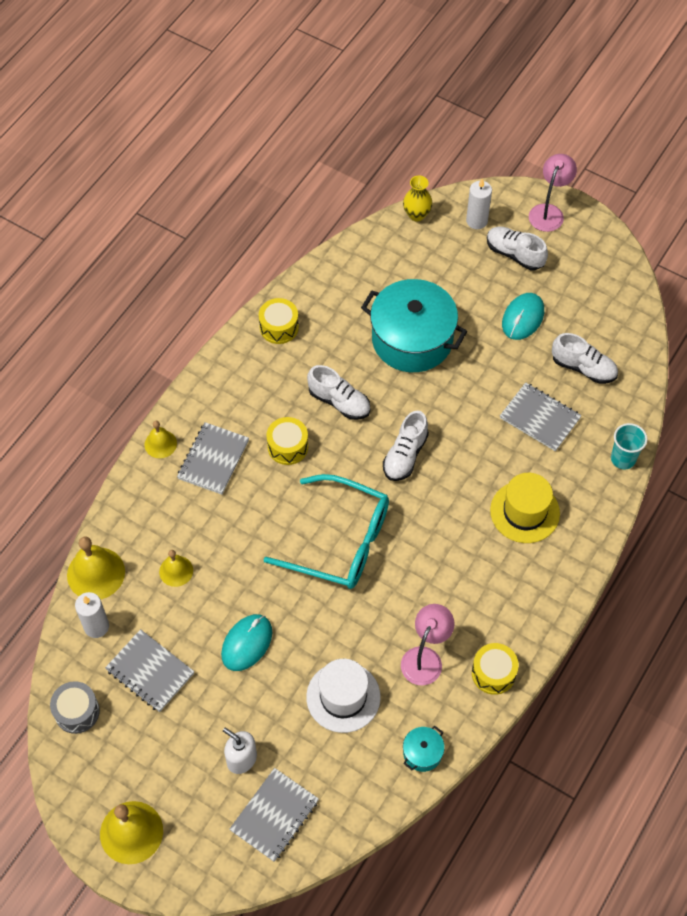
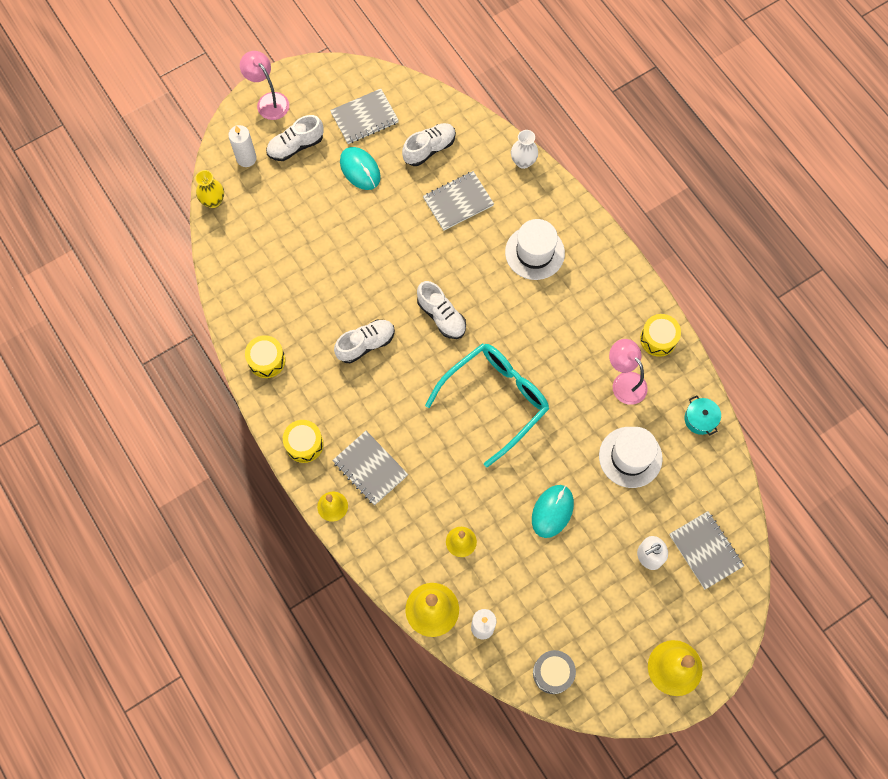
camera: 65 degrees left, 10 degrees up
(150, 672) = (543, 599): grey notebook -> grey notebook (364, 118)
(247, 643) = (552, 511): turquoise mouse -> turquoise mouse turned 60 degrees clockwise
(288, 446) = (388, 403): yellow drum -> yellow drum (304, 444)
(412, 339) = (335, 261): turquoise pot -> none
(525, 512) = (534, 252): yellow hat -> white hat
(623, 459) = (523, 162): turquoise cup -> white vase

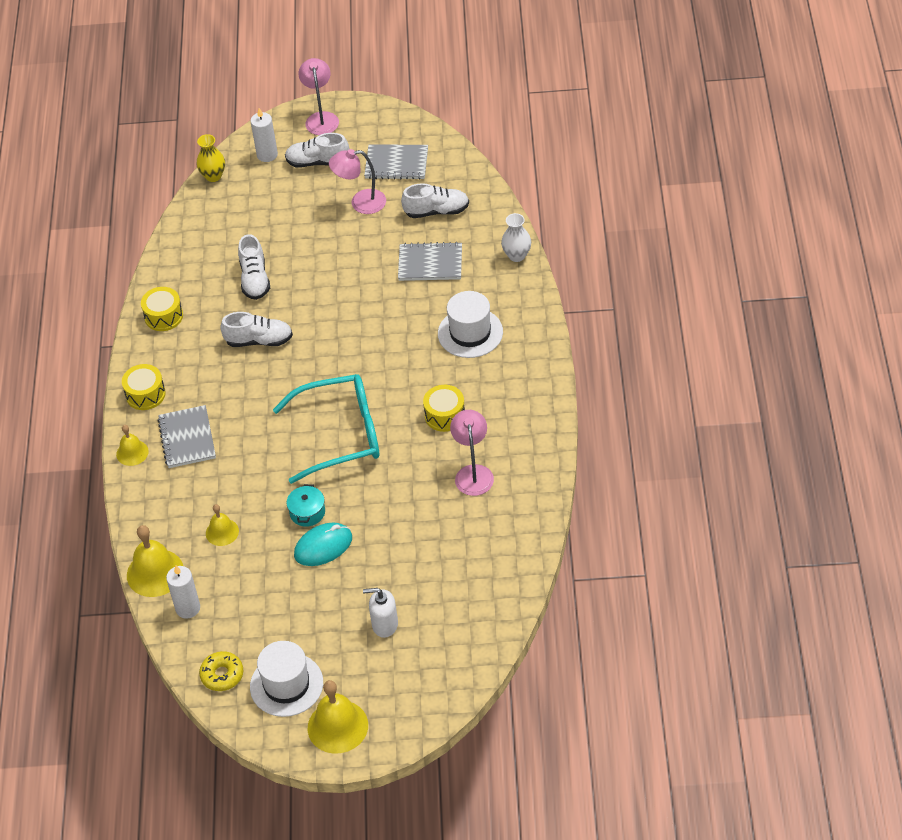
camera: 35 degrees right, 20 degrees down
(360, 169) = (360, 203): turquoise mouse -> pink lamp
(441, 316) = (344, 347): white shoe -> white shoe (255, 279)
(553, 673) = (222, 675): grey drum -> yellow donut
(630, 457) = (430, 536): white hat -> white hat (286, 685)
(658, 339) = (533, 452): yellow drum -> yellow drum (445, 415)
(700, 419) = (522, 536): turquoise pot -> turquoise pot (307, 512)
(705, 550) = (442, 645): grey notebook -> none

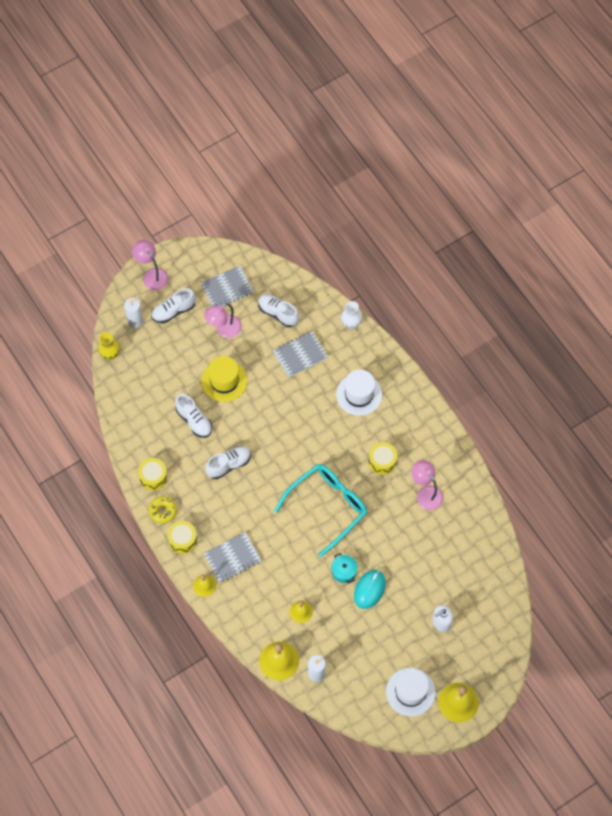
camera: 35 degrees left, 15 degrees up
(187, 438) = (232, 558): grey notebook -> grey notebook turned 75 degrees counterclockwise
(222, 675) = (368, 706): yellow donut -> yellow donut (162, 511)
(320, 254) = (224, 381): none -> yellow hat
(436, 211) = (278, 313): white shoe -> white shoe turned 105 degrees counterclockwise

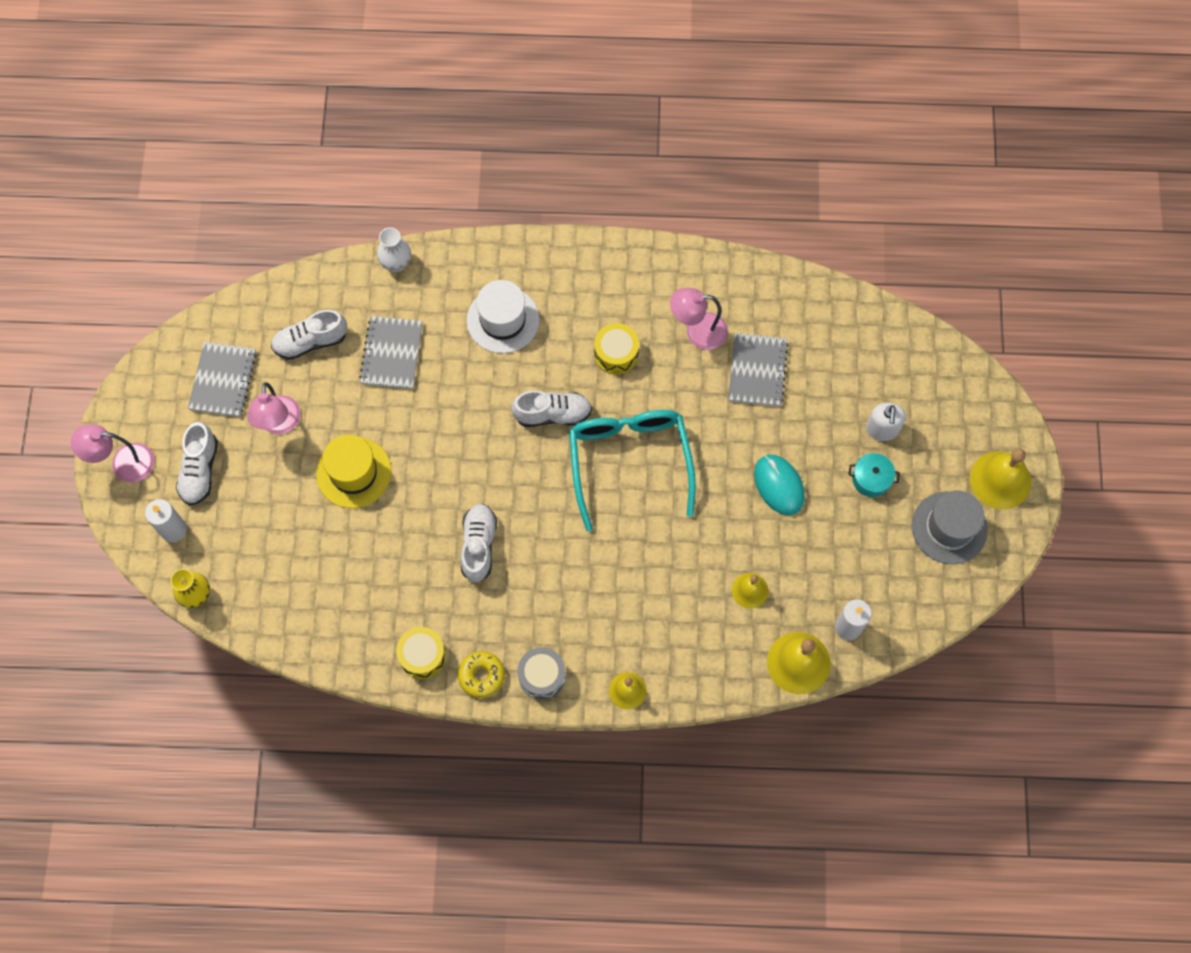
camera: 55 degrees left, 5 degrees up
(182, 540) = (542, 676): yellow drum -> grey drum
(194, 420) = (381, 548): white shoe -> white shoe (553, 414)
(232, 558) = (614, 628): grey notebook -> grey notebook (757, 371)
(344, 571) = (732, 500): turquoise pot -> turquoise pot (871, 479)
(410, 692) = (949, 528): white hat -> grey hat

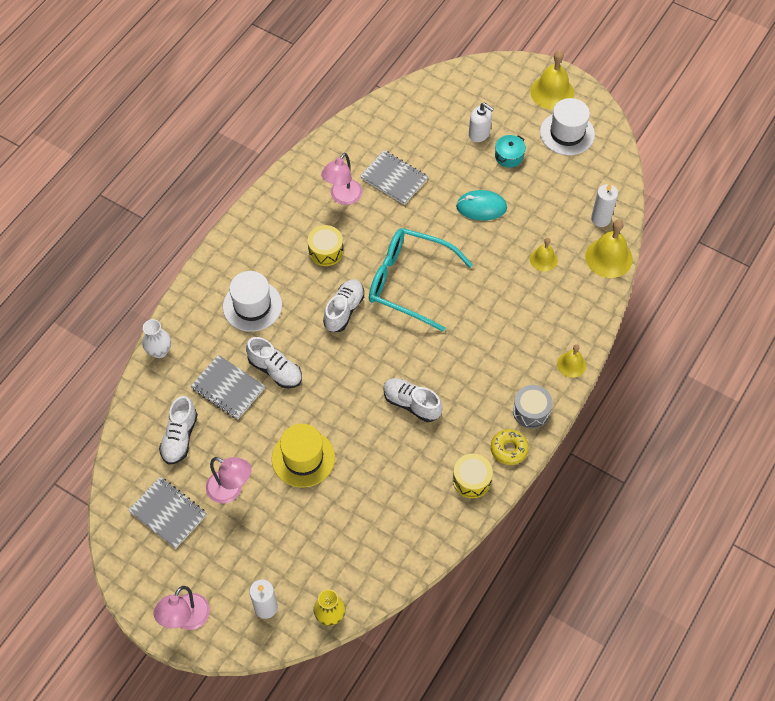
camera: 60 degrees left, 10 degrees down
(200, 470) = (230, 565): white shoe -> white shoe (275, 370)
(949, 528) = (567, 133): grey hat -> white hat

